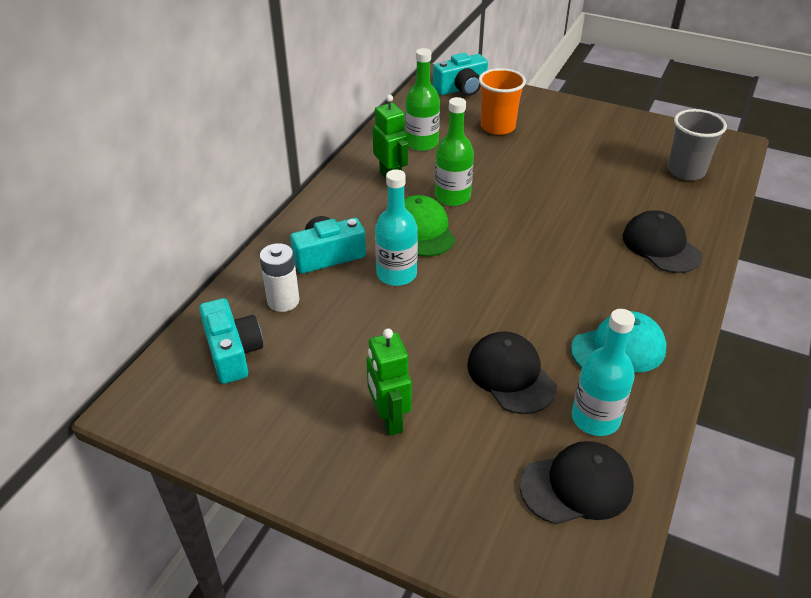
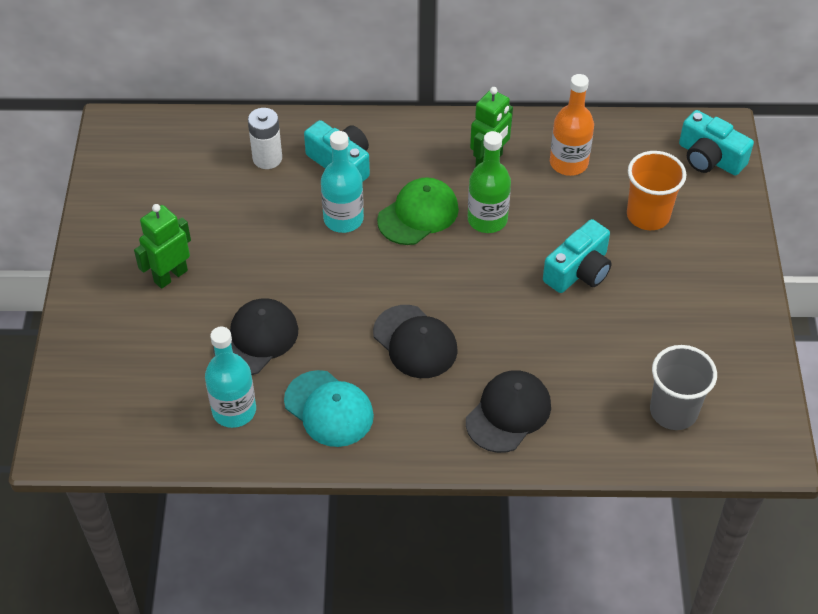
camera: 65 degrees right, 10 degrees up
(233, 352) = (193, 154): turquoise camera -> turquoise camera (579, 271)
(422, 143) = (568, 163): green bottle -> orange bottle
(577, 486) = (157, 414): black cap -> black cap (415, 342)

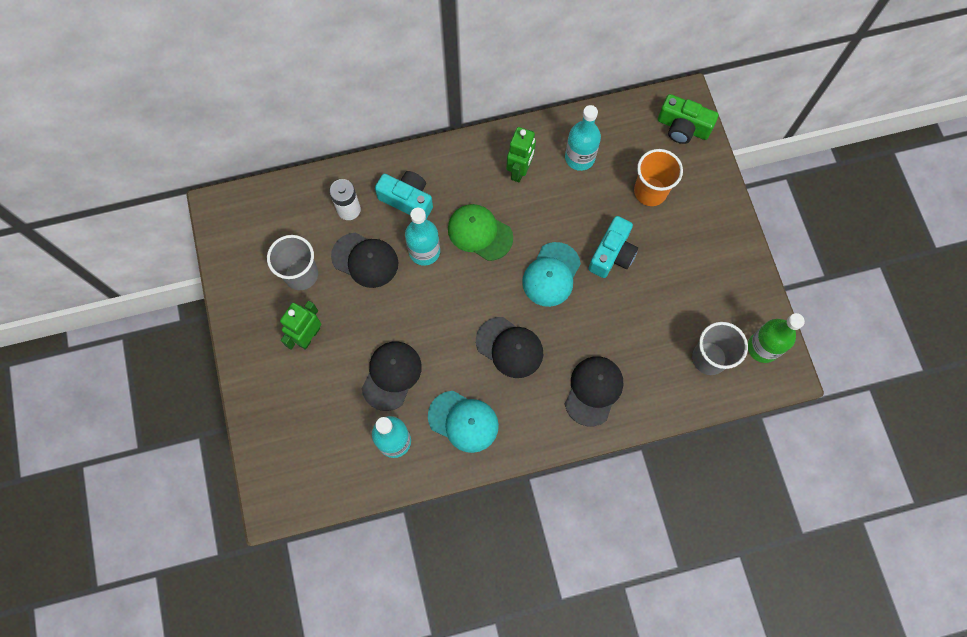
camera: 15 degrees left, 20 degrees up
(186, 211) = (301, 274): none -> grey cup
(268, 213) = (365, 260): none -> black cap
(418, 214) = (479, 233): green cap -> green cap turned 90 degrees counterclockwise
(487, 219) = (532, 225): green bottle -> green bottle (763, 347)
(494, 276) = (551, 274): none -> turquoise cap
(568, 163) = (579, 158): orange bottle -> turquoise bottle
(709, 158) = (683, 127): turquoise camera -> green camera

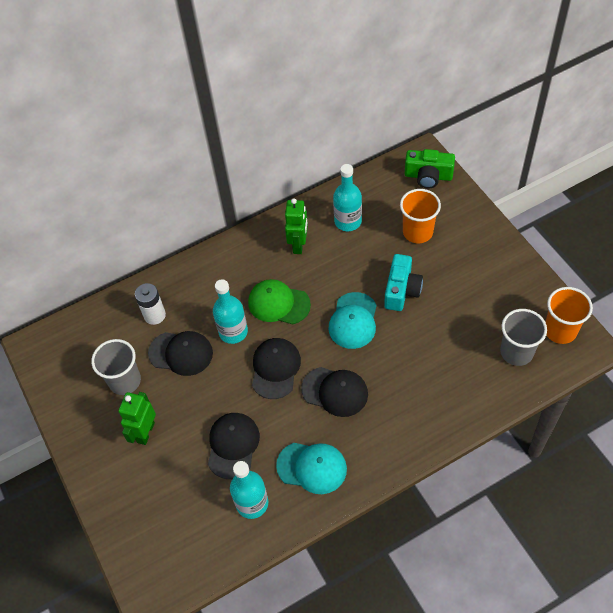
camera: 10 degrees left, 15 degrees down
(407, 200) = (205, 293): turquoise camera -> none
(593, 390) = (423, 407): black cap -> black cap (275, 369)
(763, 347) = (560, 330): green bottle -> orange cup

